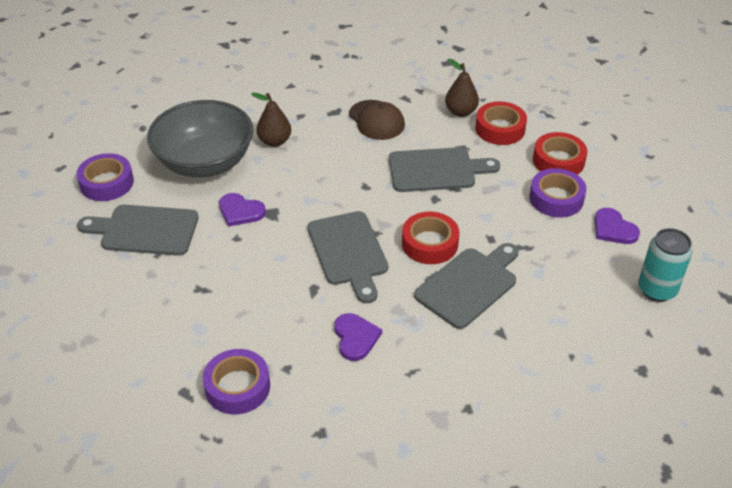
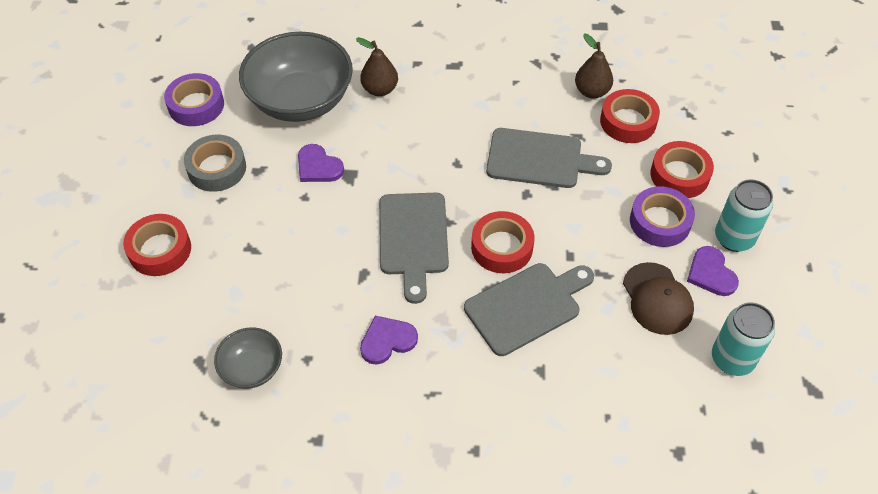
camera: 15 degrees right, 10 degrees up
(113, 307) = (160, 250): none -> red tape
(145, 230) = (217, 168): grey cutting board -> grey tape
(237, 387) = (252, 368): purple tape -> grey bowl
(355, 338) = (387, 341): purple heart -> purple heart turned 120 degrees counterclockwise
(376, 120) = (496, 84): brown cap -> brown cap (657, 299)
(621, 199) = (734, 238): none -> turquoise can

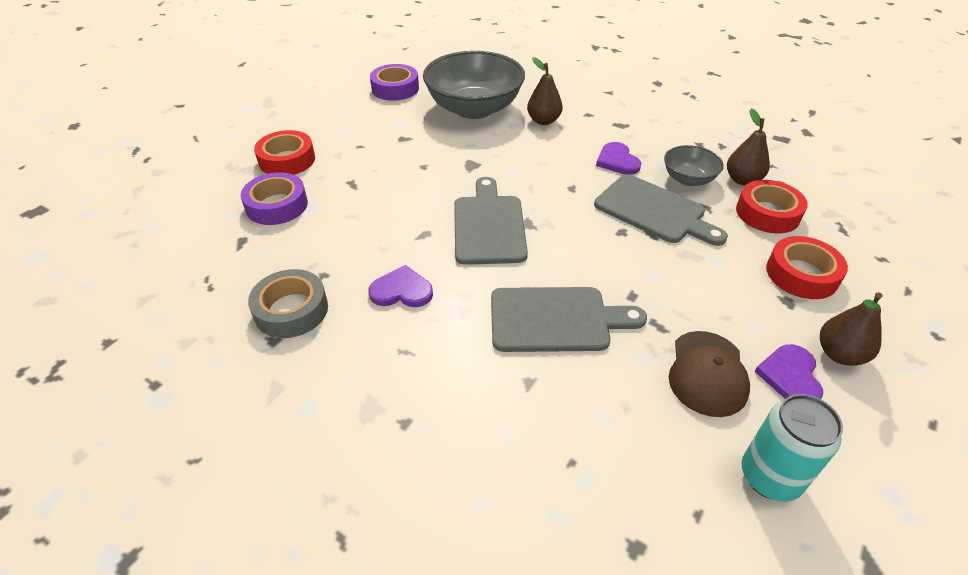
camera: 30 degrees right, 10 degrees down
(217, 168) = (374, 127): grey tape -> grey tape (291, 310)
(252, 368) = (274, 262): grey bowl -> grey bowl (688, 179)
(318, 166) = (451, 151): purple heart -> purple heart (617, 161)
(413, 239) = (489, 225): grey cutting board -> grey cutting board turned 150 degrees clockwise
(502, 247) = (567, 262): red tape -> none
(660, 222) = (753, 305): purple tape -> purple tape (277, 205)
(734, 238) = (839, 354): turquoise can -> brown pear

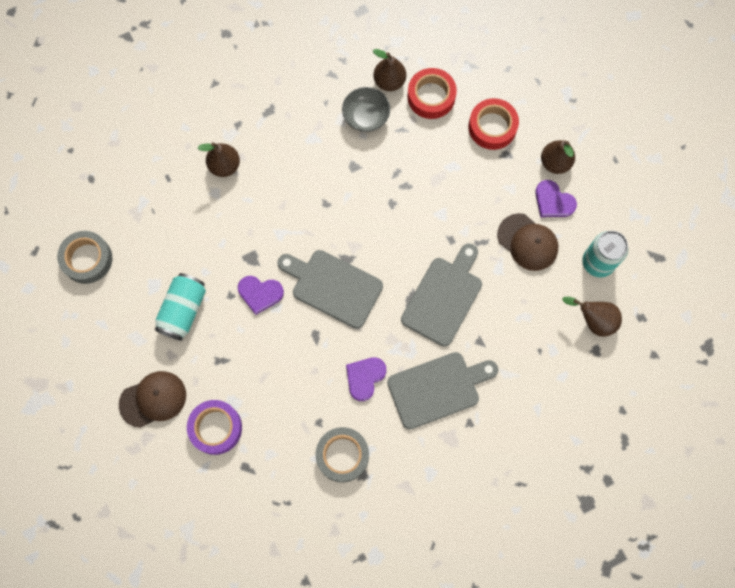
camera: 60 degrees left, 30 degrees up
(287, 160) = (153, 399): red tape -> brown cap
(387, 146) = (183, 310): none -> turquoise can
(395, 88) = (87, 259): purple tape -> grey tape
(474, 108) = (168, 210): grey bowl -> none
(617, 161) = (314, 149): purple heart -> purple heart (260, 293)
(654, 211) = (385, 167): grey cutting board -> grey cutting board (438, 388)
(679, 518) = (593, 320): none -> brown pear

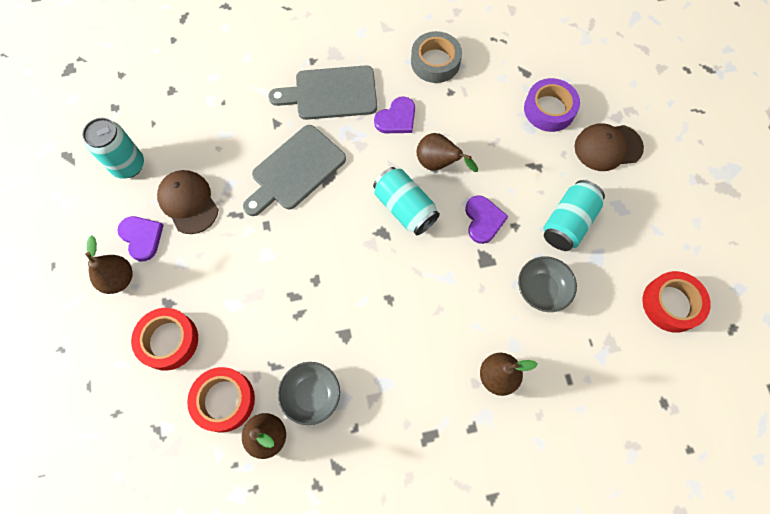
camera: 165 degrees left, 5 degrees down
(87, 259) = (671, 304): grey tape -> red tape
(199, 243) = (541, 289): none -> grey bowl
(260, 293) = (483, 220): purple heart -> purple heart turned 60 degrees clockwise
(333, 287) = (405, 208): grey cutting board -> turquoise can
(593, 320) = (160, 115): brown pear -> brown pear (438, 164)

